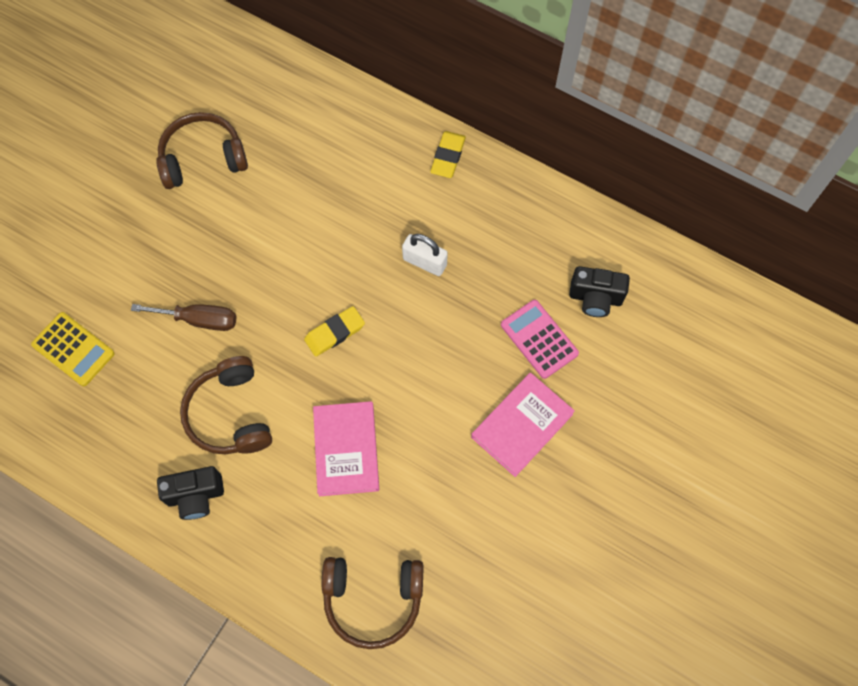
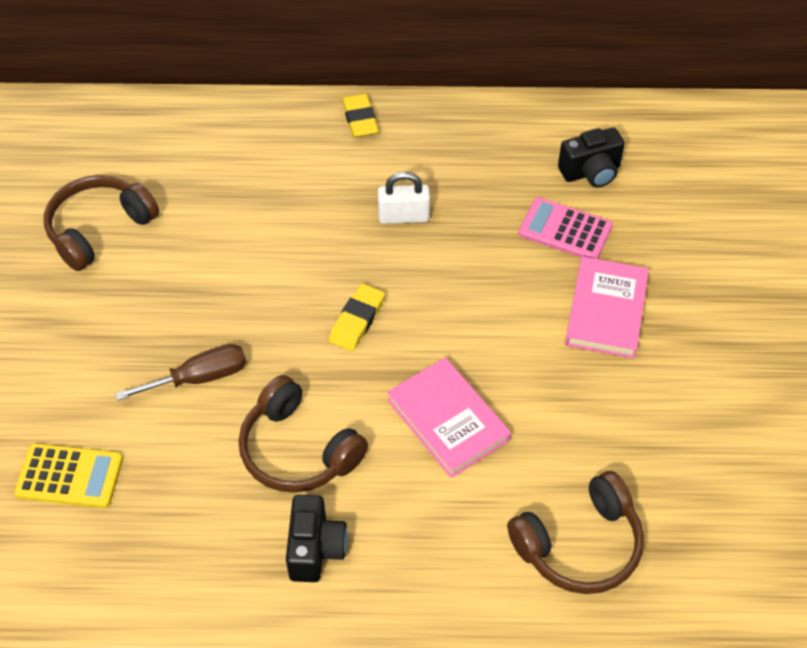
camera: 30 degrees left, 15 degrees down
(195, 496) = (315, 549): black camera -> black camera turned 45 degrees counterclockwise

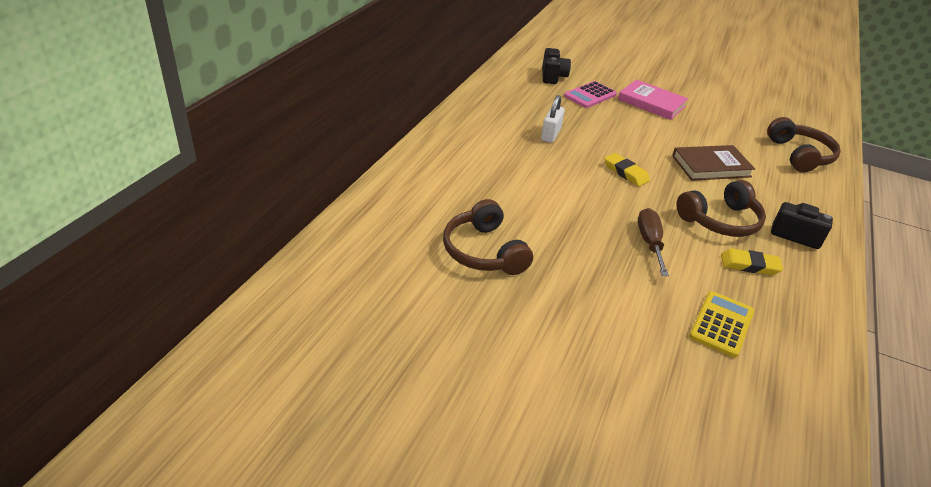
camera: 70 degrees left, 15 degrees down
(360, 119) = (457, 124): yellow eraser -> yellow eraser (749, 265)
(448, 420) = (711, 166): pink book -> brown book

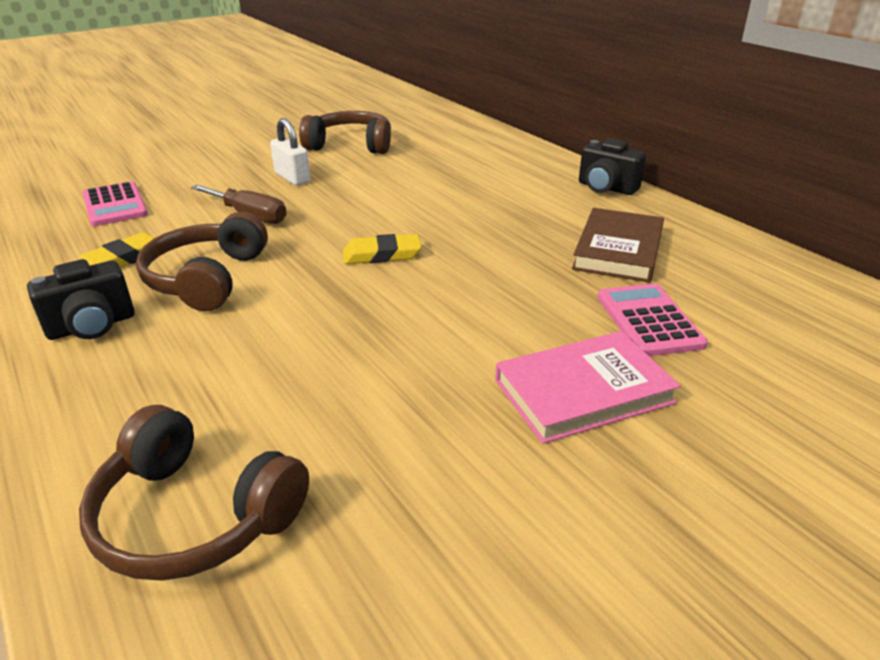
camera: 125 degrees right, 5 degrees down
(550, 135) = (525, 235): white padlock -> white padlock (292, 178)
(553, 77) = (749, 307): black camera -> black camera (606, 188)
(711, 166) = (311, 342): brown book -> brown book (618, 250)
(721, 324) = (115, 205): yellow calculator -> pink calculator

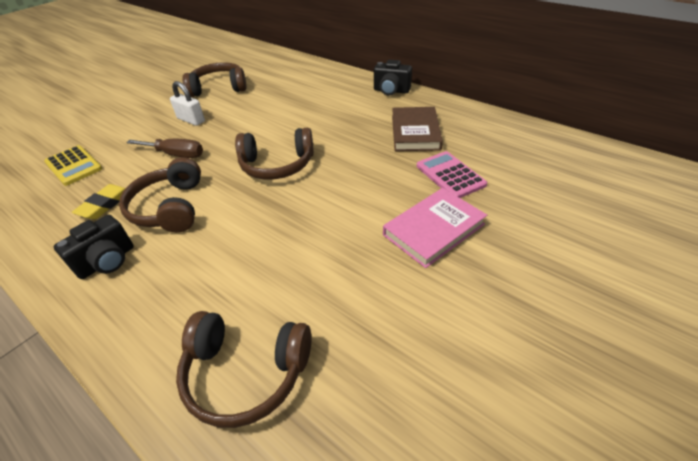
camera: 15 degrees left, 10 degrees up
(115, 205) = (74, 166): pink calculator -> yellow calculator
(382, 255) = (277, 165): yellow eraser -> brown headphones

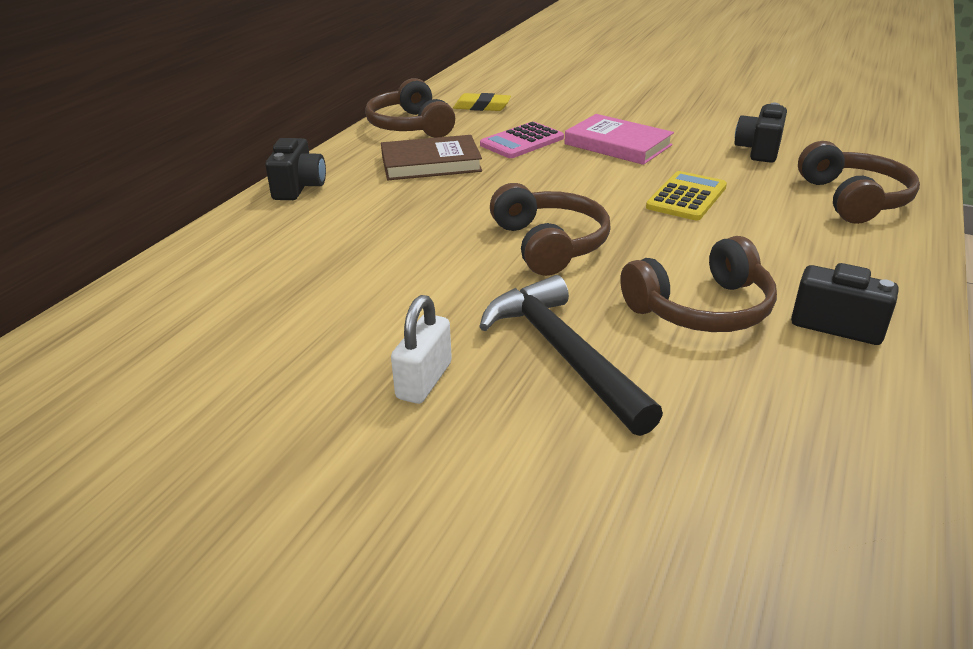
camera: 105 degrees left, 10 degrees down
(74, 166) = (673, 500): yellow calculator -> yellow calculator (686, 197)
(105, 204) = (745, 382): yellow eraser -> yellow eraser (482, 106)
(176, 155) = (564, 354): brown screwdriver -> black hammer
(219, 88) = (251, 388): brown headphones -> brown headphones (410, 126)
(394, 341) = (758, 151): none -> black camera

